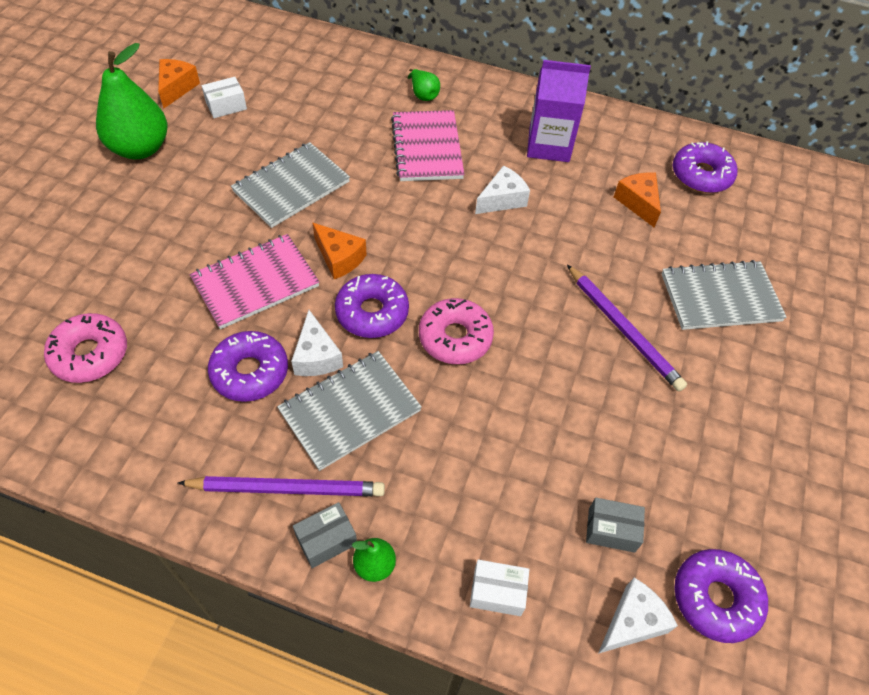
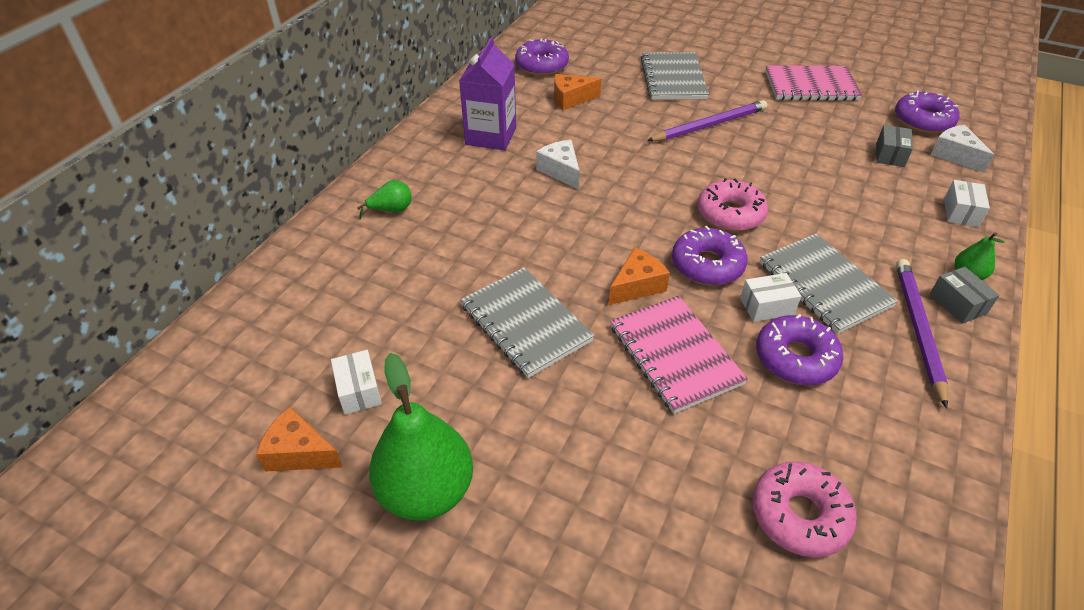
camera: 80 degrees left, 10 degrees down
(316, 356) = (766, 306): white cheese -> white box
(427, 148) = (479, 213): pink notebook -> pink notebook (810, 86)

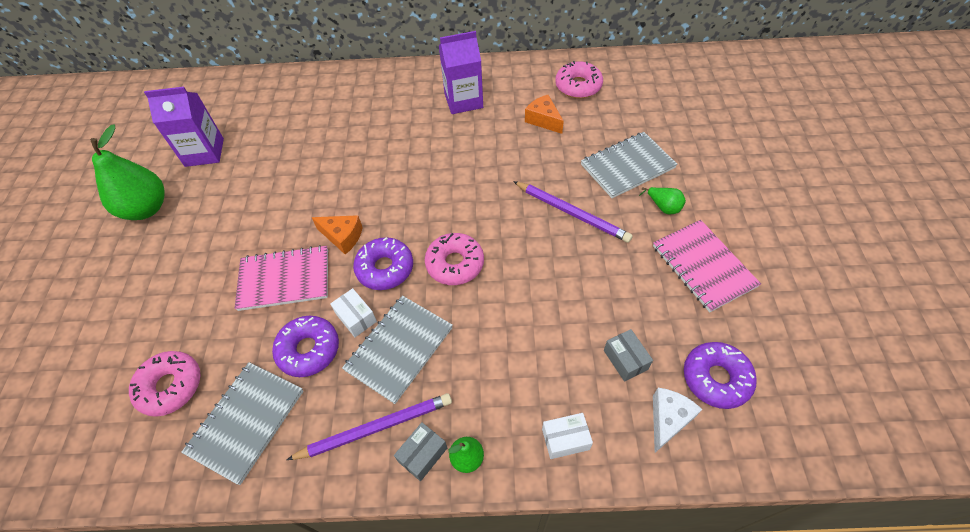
camera: 65 degrees right, 10 degrees up
(299, 453) = (158, 152): orange cheese -> none
(359, 390) = (204, 152): white box -> purple carton
(391, 210) = (356, 94): green pear -> green pear (663, 207)
(525, 323) = (282, 196): grey notebook -> grey notebook (246, 422)
(542, 65) = (578, 86): purple donut -> pink donut
(560, 171) = (446, 151): white cheese -> none
(675, 355) = (284, 279): pink notebook -> pink notebook turned 45 degrees clockwise
(890, 155) = (625, 360): grey box -> grey box turned 75 degrees clockwise

